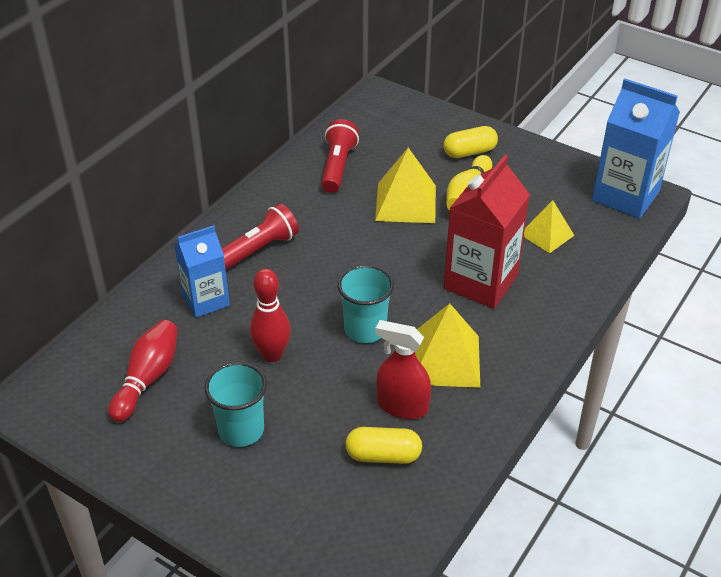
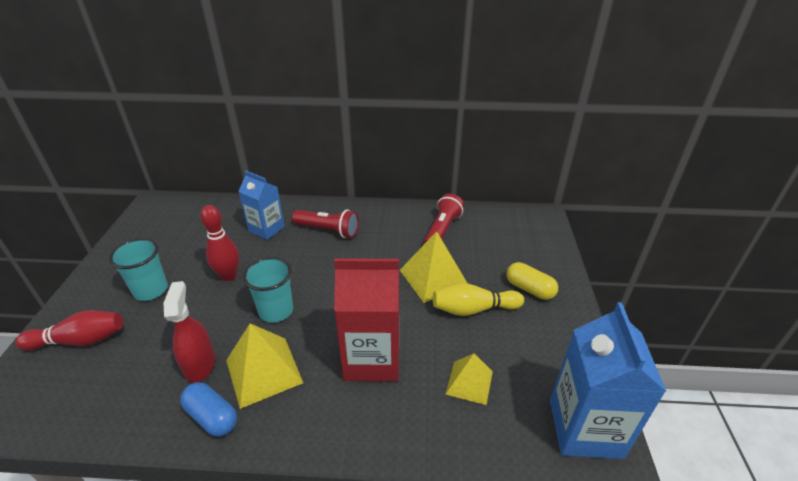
camera: 60 degrees right, 5 degrees down
(147, 378) = (186, 235): red bowling pin -> red bowling pin (80, 340)
(337, 166) = (442, 230): red flashlight -> red flashlight turned 45 degrees counterclockwise
(383, 455) = (141, 374): yellow capsule -> none
(477, 409) = (212, 417): none -> blue capsule

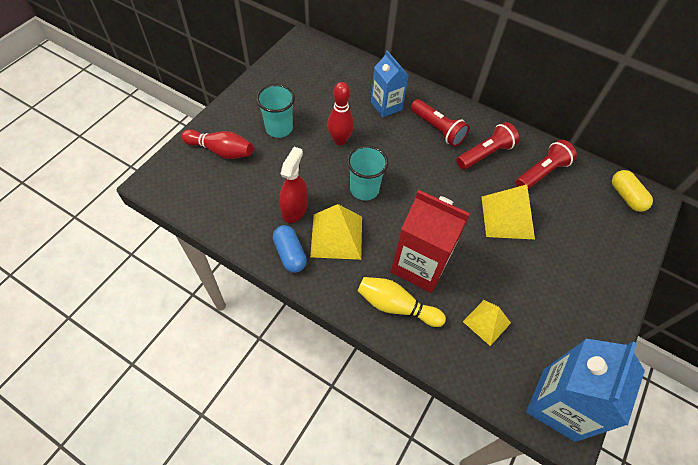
camera: 25 degrees right, 20 degrees up
(384, 234) = (485, 154): none -> red flashlight
(473, 309) = (526, 263): yellow bowling pin -> yellow bowling pin (396, 306)
(529, 289) = (589, 268): yellow capsule -> yellow capsule (626, 196)

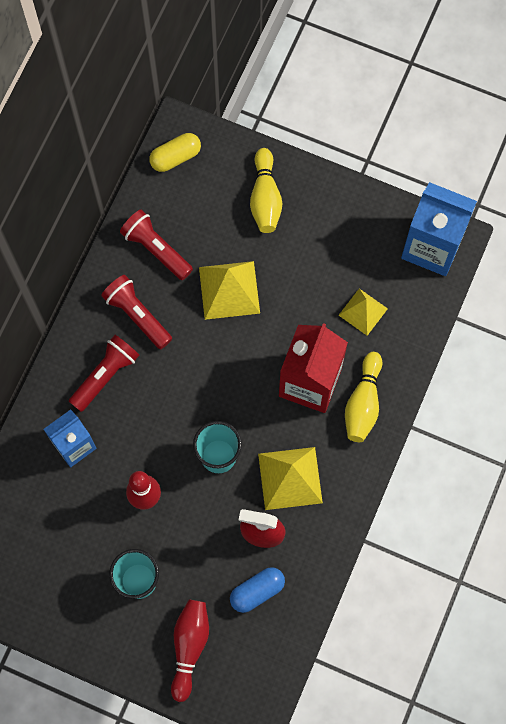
camera: 95 degrees left, 15 degrees up
(290, 254) = (322, 526): blue capsule -> blue capsule (257, 591)
(596, 257) = (265, 198): none -> yellow bowling pin

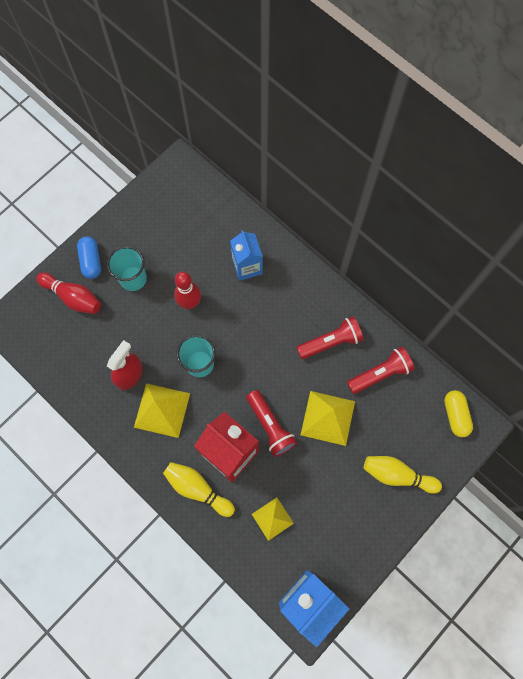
camera: 110 degrees right, 0 degrees up
(105, 375) = (291, 304): red flashlight -> red flashlight (270, 426)
(257, 591) = (90, 356): blue capsule -> blue capsule (91, 261)

